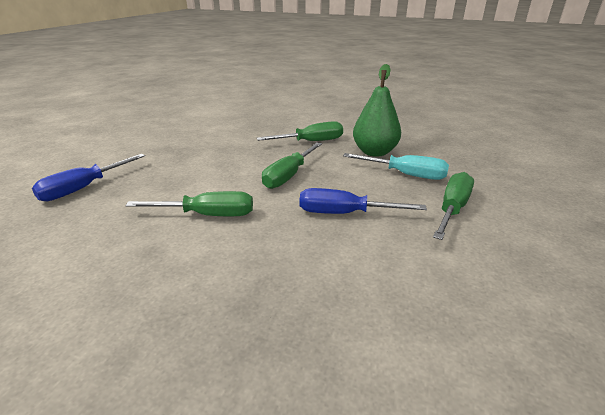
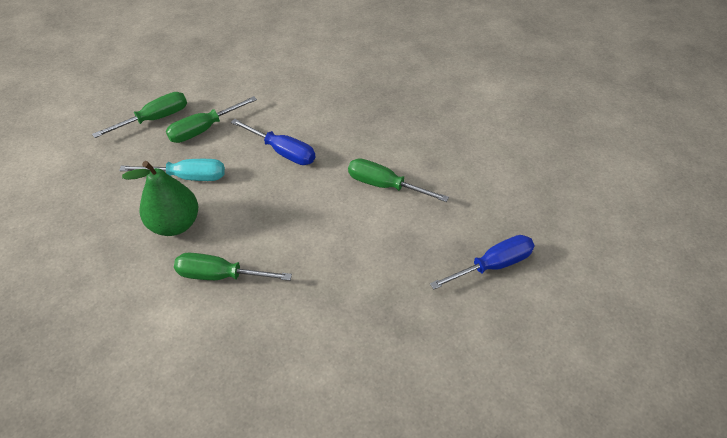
camera: 155 degrees left, 20 degrees up
(288, 176) = (292, 214): green screwdriver -> green screwdriver (155, 119)
(406, 175) = (188, 177): turquoise screwdriver -> turquoise screwdriver turned 135 degrees clockwise

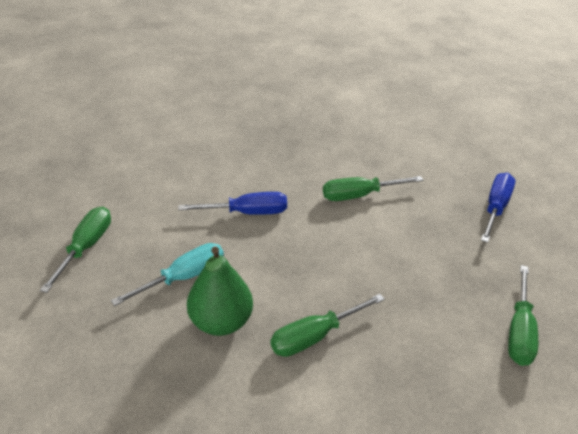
camera: 40 degrees left, 10 degrees down
(203, 130) = (149, 232): green screwdriver -> green screwdriver (519, 332)

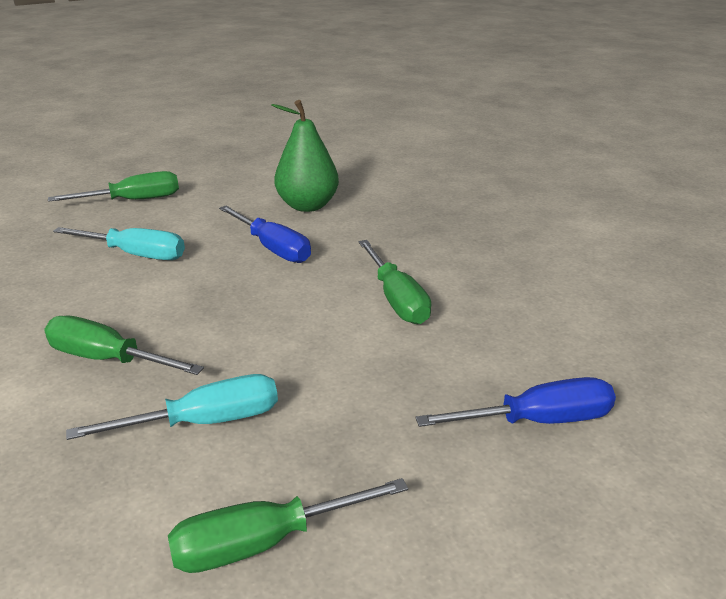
camera: 55 degrees right, 10 degrees down
(221, 322) = (87, 296): green pear -> green pear (307, 206)
(359, 195) = (397, 300): green screwdriver -> green screwdriver turned 150 degrees counterclockwise
(414, 316) = (206, 421): none -> turquoise screwdriver

